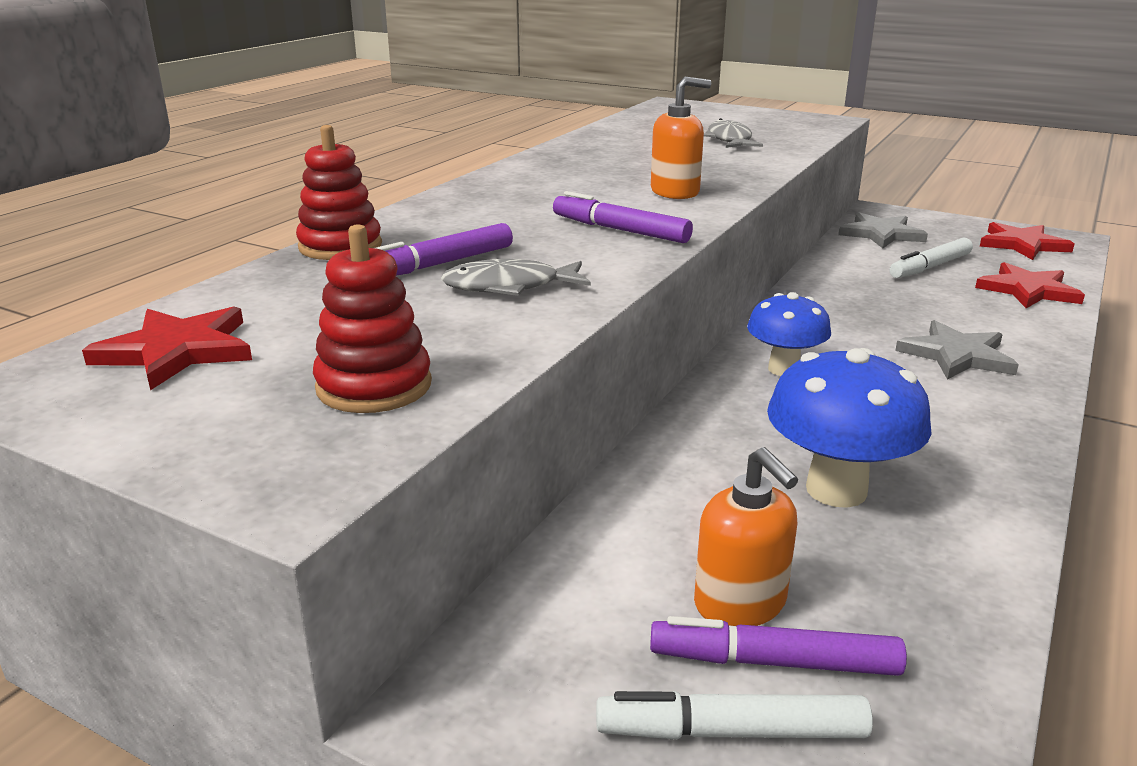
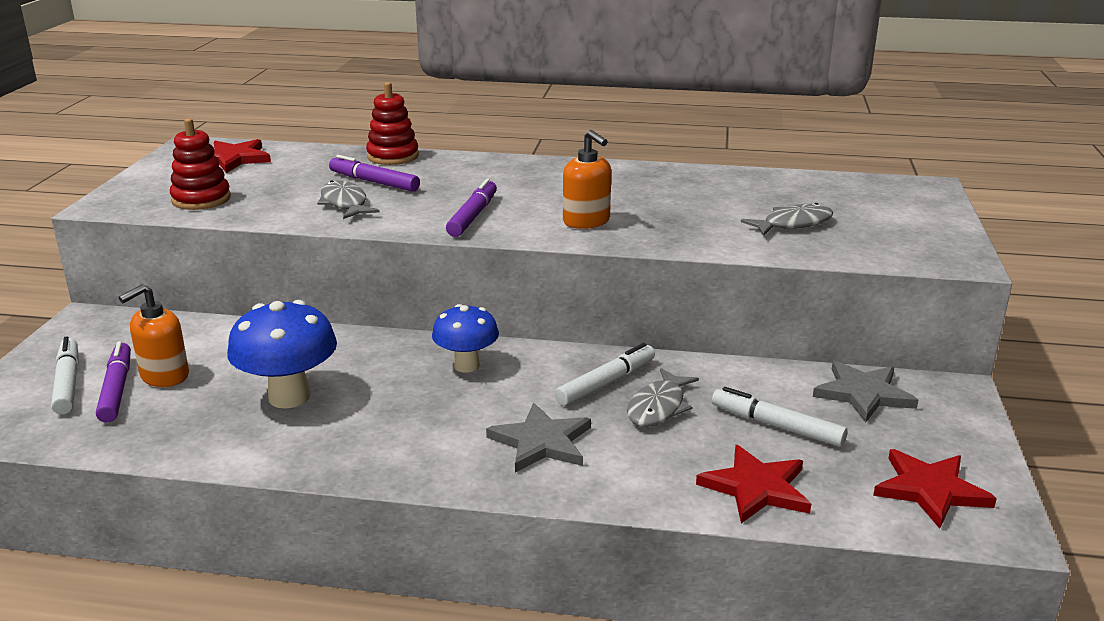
camera: 70 degrees right, 0 degrees up
(842, 312) = (606, 383): none -> white marker
(893, 299) = (658, 407): none -> grey fish

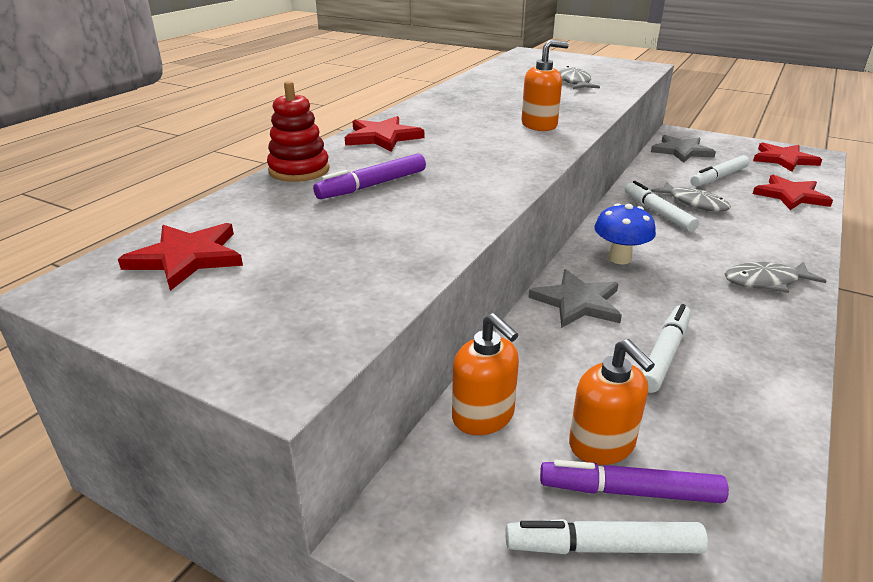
camera: 70 degrees left, 5 degrees up
(191, 330) = (483, 416): none -> orange soap dispenser
(201, 199) = (334, 287): red stacking toy -> none
(289, 397) = (664, 354): blue mushroom -> white marker
(344, 203) = (426, 204): grey fish -> grey fish (765, 281)
(473, 216) = (502, 157): purple marker -> none
(492, 167) = (382, 137): none -> red star
(541, 442) = (743, 247): grey star -> grey star (577, 302)

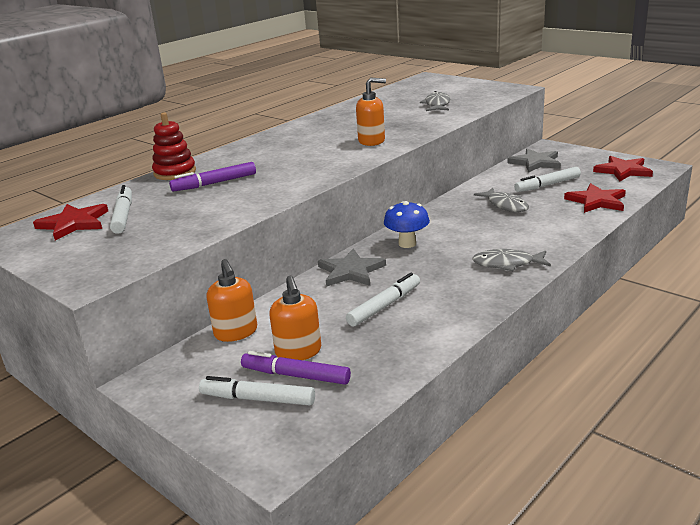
camera: 15 degrees right, 5 degrees down
(382, 137) = (248, 150): red star -> none
(658, 213) = (468, 212): white marker -> white marker (123, 215)

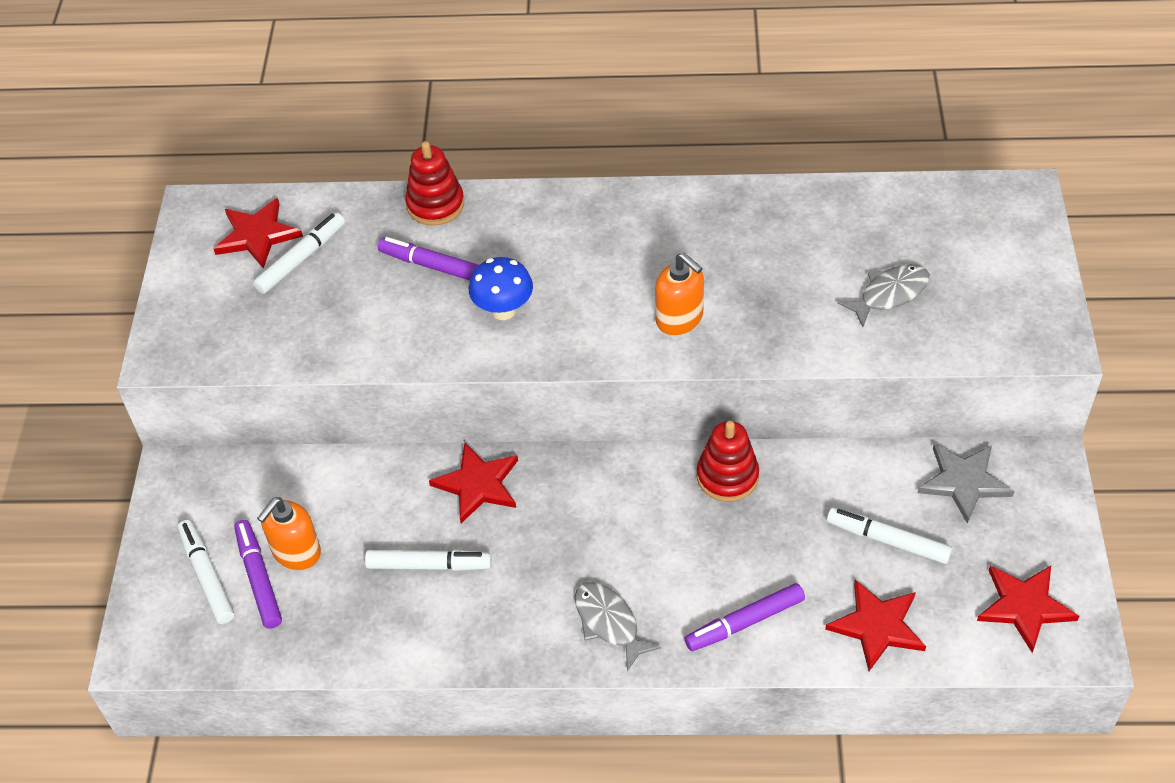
camera: 50 degrees right, 25 degrees up
(236, 332) = (292, 477): orange soap dispenser -> none
(350, 271) = (478, 484): grey star -> red star
(407, 244) = (584, 493): blue mushroom -> blue mushroom (503, 310)
(454, 206) = (727, 476): none -> red stacking toy
(505, 205) = (777, 529): grey fish -> none
(554, 229) = (744, 622): none -> purple marker

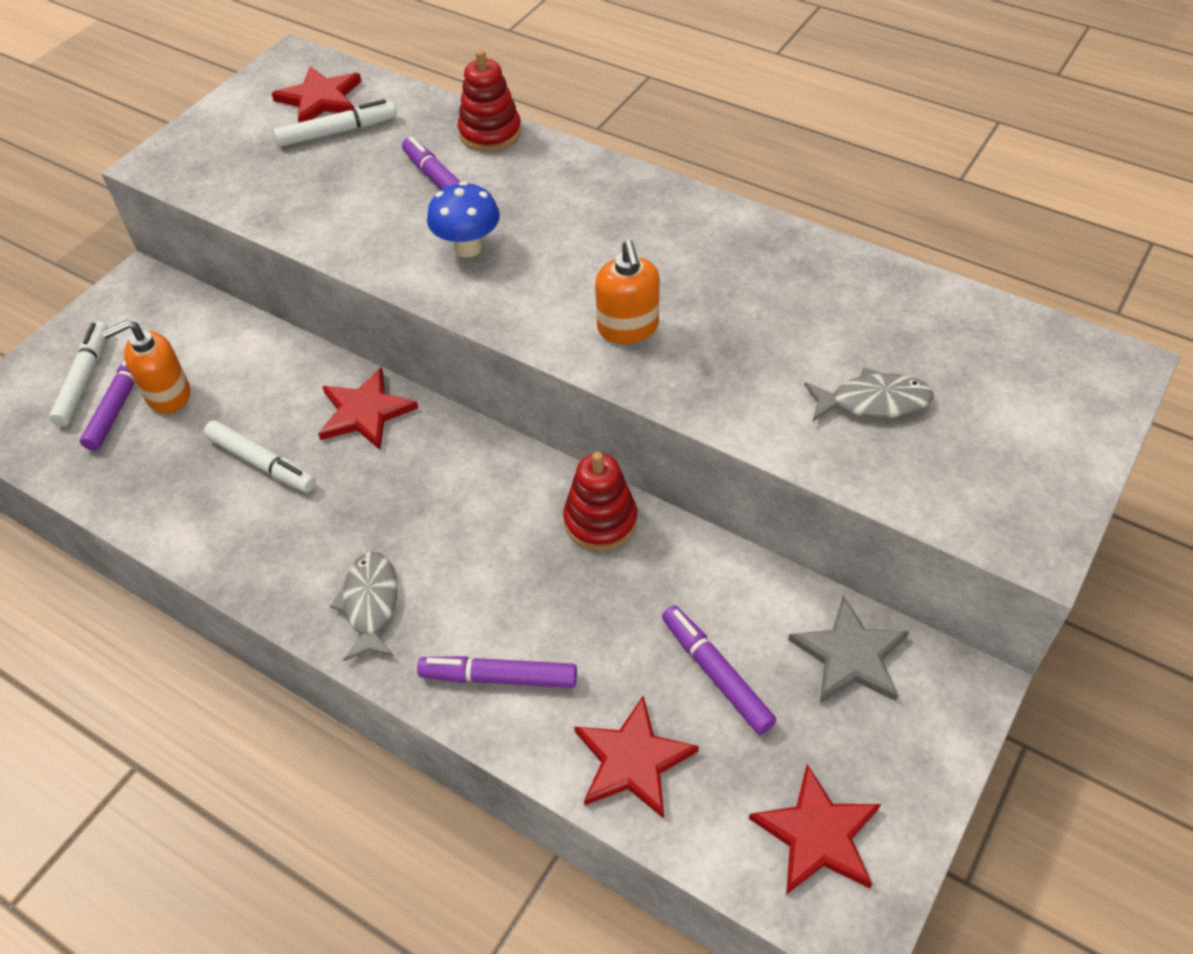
camera: 30 degrees right, 0 degrees up
(888, 540) = (716, 673): white marker -> purple marker

